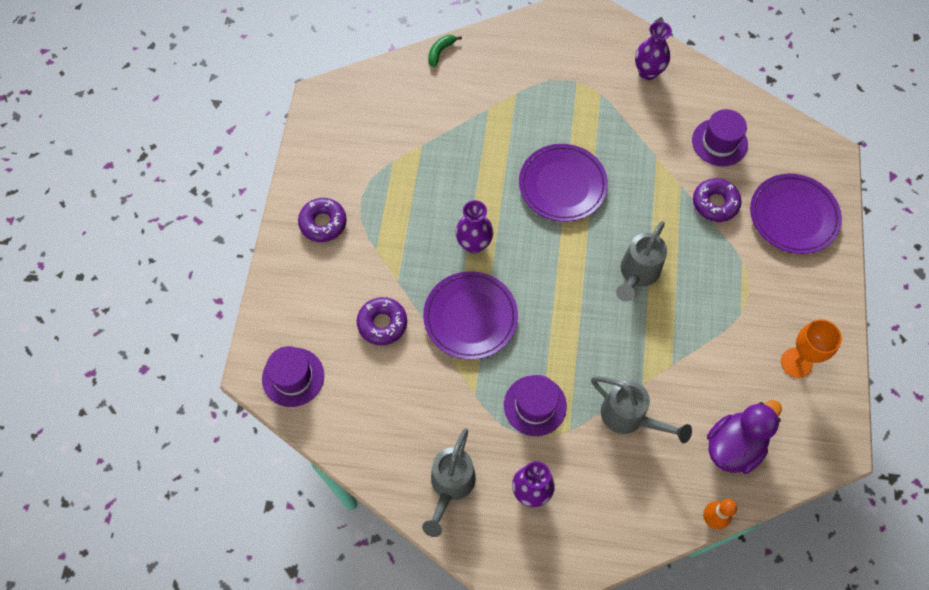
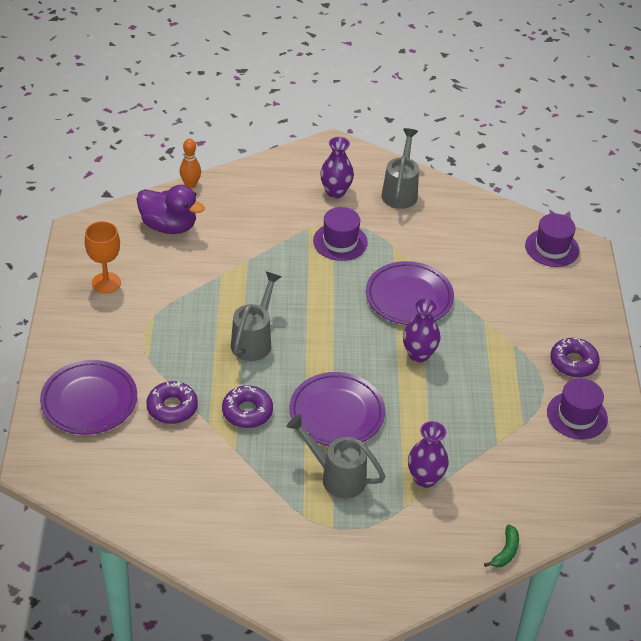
camera: 170 degrees right, 20 degrees down
(382, 323) = (488, 288): purple donut -> purple donut (247, 412)
(630, 418) = (258, 238): grey watering can -> grey watering can (336, 476)
(648, 72) = (246, 546): purple vase -> purple vase (425, 478)
(719, 142) = (162, 470): purple hat -> purple hat (577, 415)
(734, 446) = (169, 226): purple duck -> purple duck turned 105 degrees counterclockwise

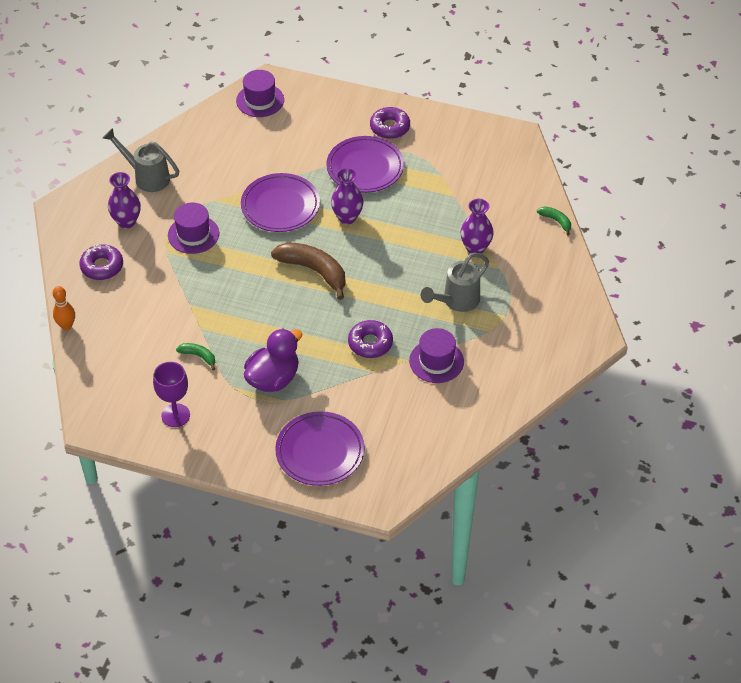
camera: 70 degrees left, 5 degrees up
(106, 283) = (175, 415): orange goblet -> purple goblet
(169, 226) = (118, 353): purple duck -> purple duck (273, 379)
(172, 407) = (348, 394): purple donut -> purple donut (102, 266)
(184, 282) = (198, 356): none -> green banana
(254, 340) = (290, 321): grey watering can -> none
(330, 344) = (314, 271): none -> brown banana
(336, 413) = (392, 285): purple plate -> purple plate (365, 168)
(577, 415) = (443, 142): purple hat -> purple hat (436, 361)

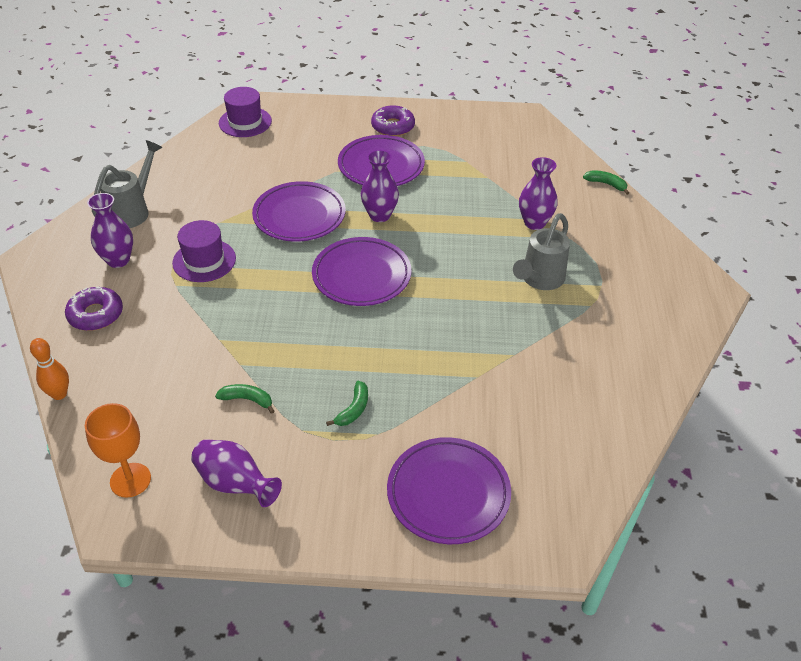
camera: 15 degrees left, 5 degrees down
(105, 398) = (130, 480): none -> orange goblet
(146, 177) = (133, 210): grey watering can -> grey watering can turned 105 degrees clockwise
(175, 415) = (235, 484): purple goblet -> purple vase
(273, 379) = (353, 409): purple duck -> green banana
(314, 271) = (361, 276): brown banana -> purple plate
(370, 343) = (459, 344): purple donut -> none
(436, 361) = (547, 350): purple hat -> none

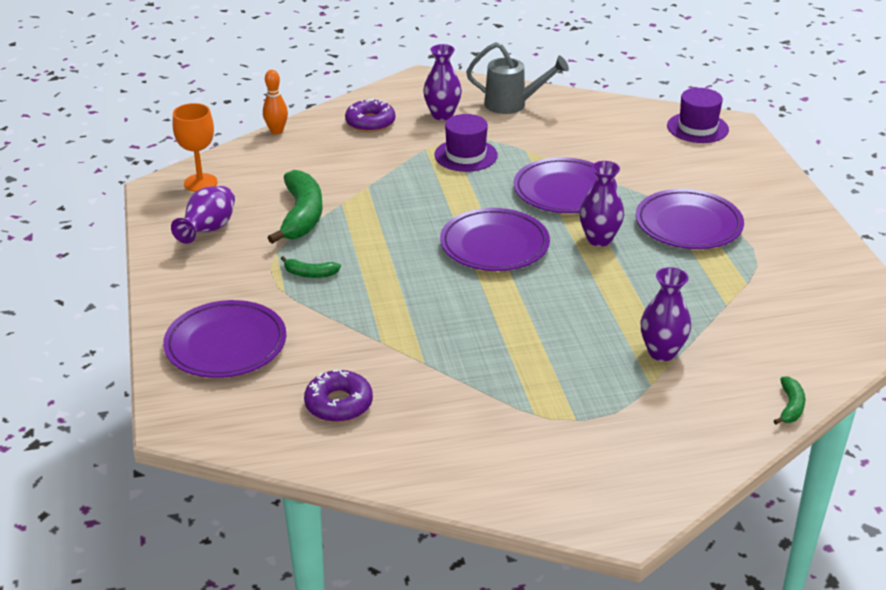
camera: 75 degrees right, 10 degrees down
(247, 400) = (301, 216): green banana -> green banana, size x2.05
(393, 127) = (772, 220): purple donut -> purple donut (339, 404)
(539, 280) = (556, 368): grey watering can -> none

